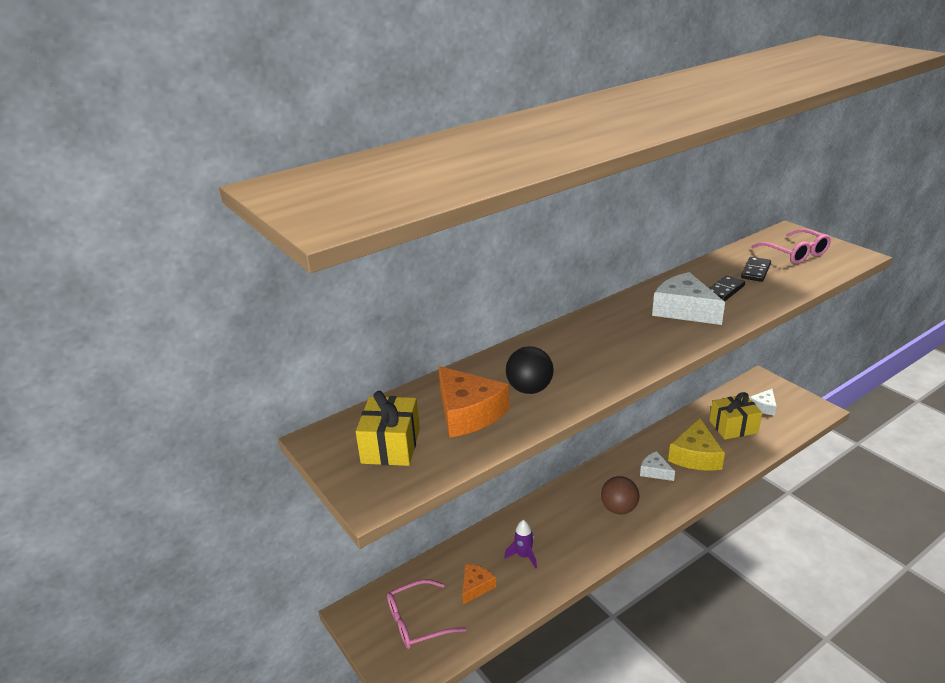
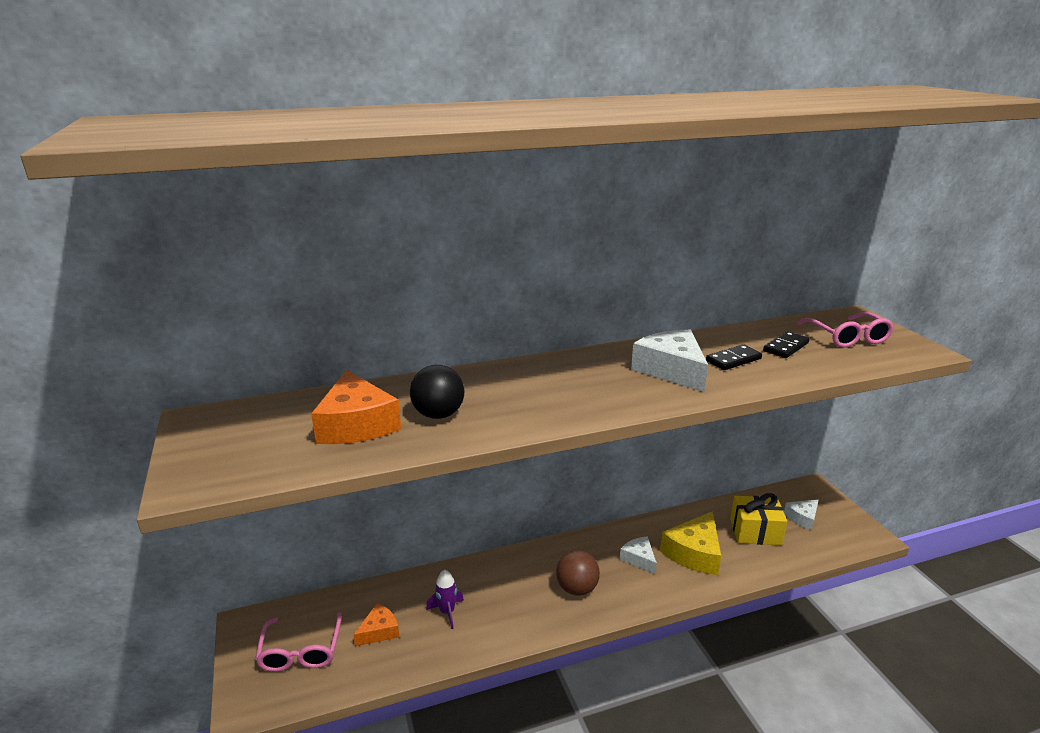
camera: 15 degrees right, 5 degrees down
(391, 446) = (253, 439): yellow gift -> none
(418, 621) = (301, 651): pink glasses -> pink glasses turned 90 degrees counterclockwise

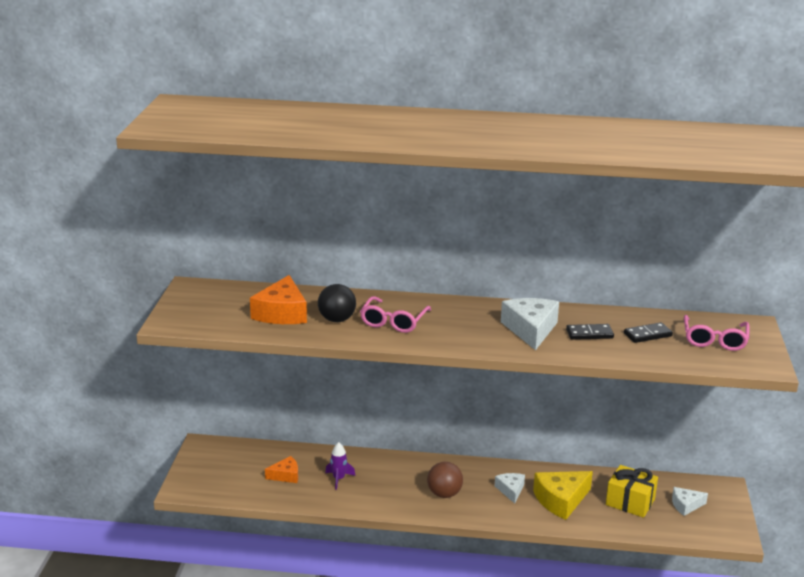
camera: 25 degrees right, 0 degrees up
(301, 651) = (229, 470): pink glasses -> pink glasses (393, 321)

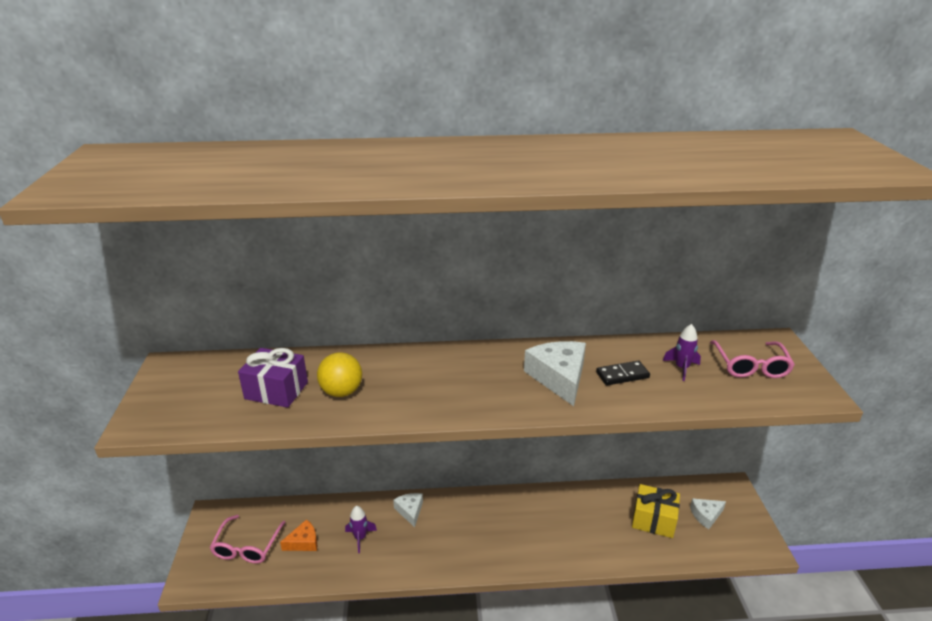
camera: 10 degrees left, 5 degrees up
(282, 313) = (276, 390): orange cheese -> purple gift
(337, 320) = (341, 392): black ball -> yellow ball
(393, 321) = (407, 386): pink glasses -> pink glasses (247, 546)
(444, 494) = (472, 540): brown ball -> none
(510, 490) = (536, 524): white cheese -> white cheese (410, 511)
(561, 500) = (588, 529): yellow cheese -> none
(647, 335) = (681, 368): black domino -> purple rocket

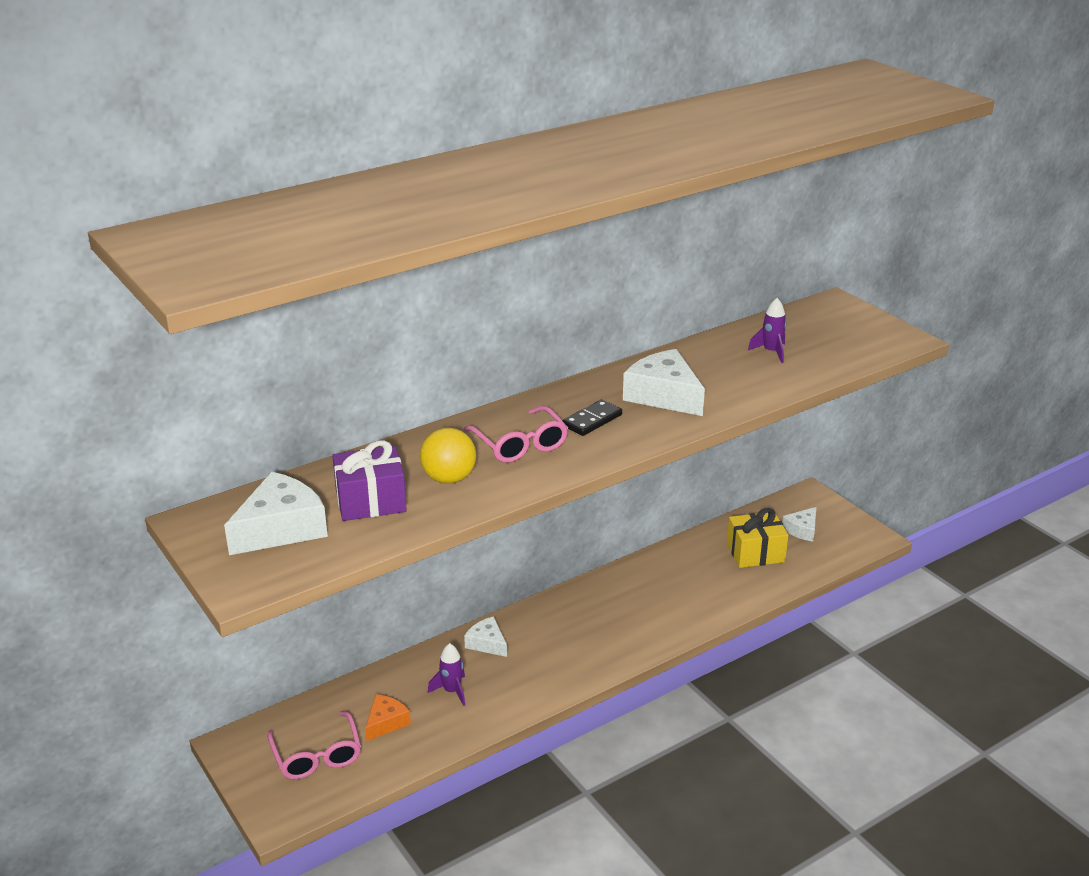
camera: 30 degrees left, 0 degrees up
(205, 390) = (281, 528): none -> white cheese
(622, 375) = (722, 375): black domino -> black domino (592, 420)
(750, 365) = (829, 331): pink glasses -> pink glasses (520, 444)

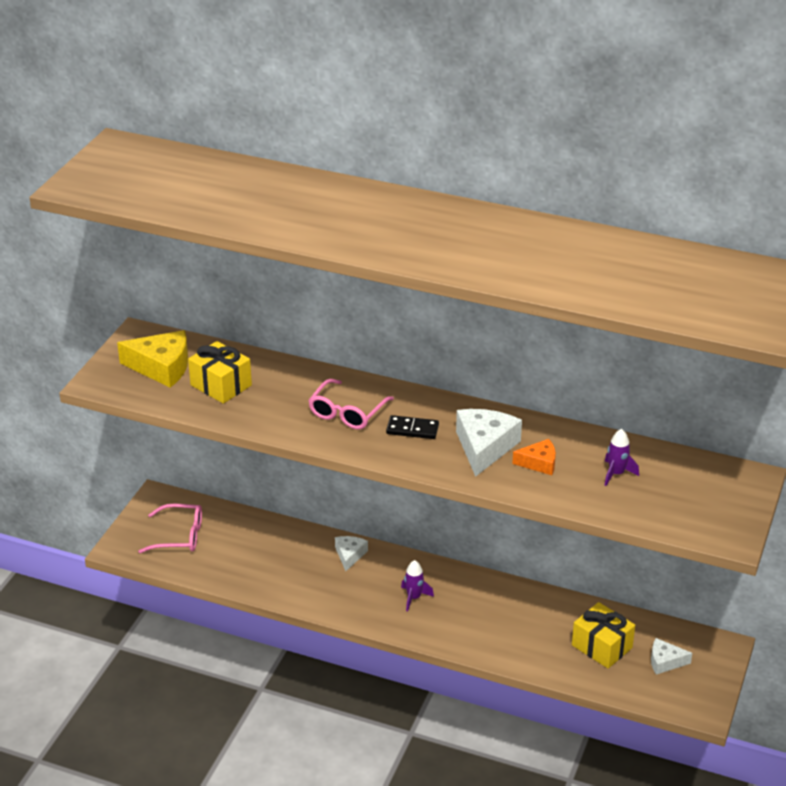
camera: 55 degrees right, 5 degrees up
(281, 528) = (162, 367): white cheese -> yellow cheese
(317, 755) = (179, 536): pink glasses -> pink glasses turned 120 degrees counterclockwise
(371, 501) = (221, 385): purple gift -> yellow gift
(386, 722) = (232, 549): orange cheese -> orange cheese (539, 463)
(449, 479) = (276, 403): yellow ball -> none
(452, 691) = (287, 563): purple rocket -> purple rocket (414, 598)

